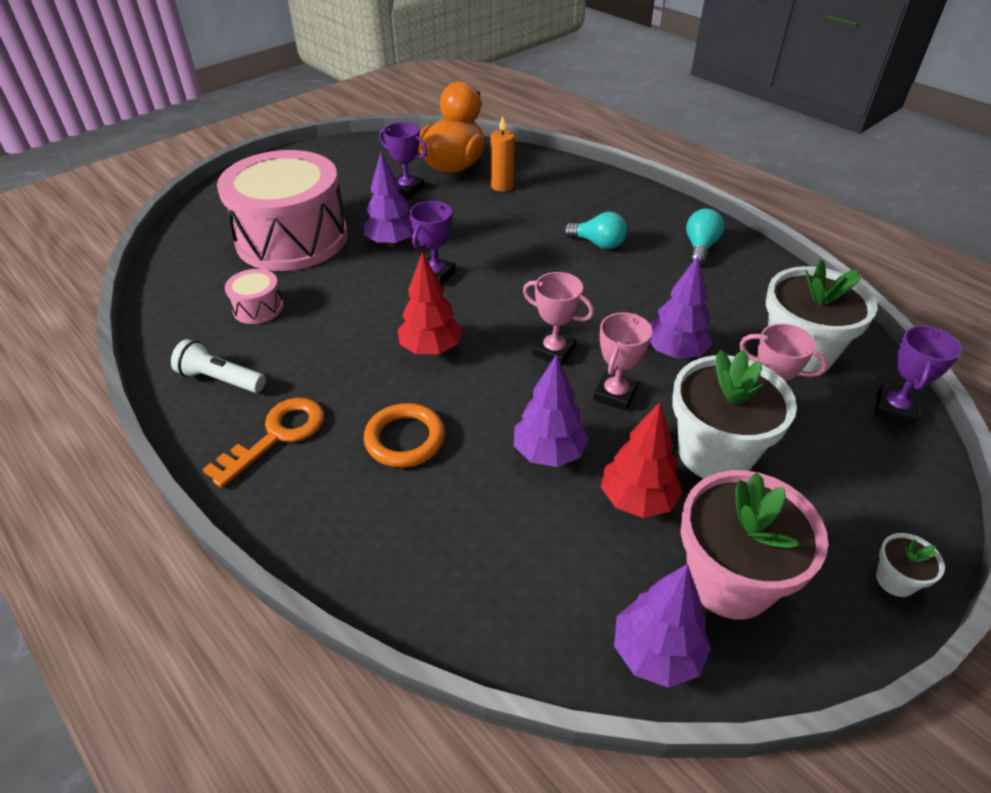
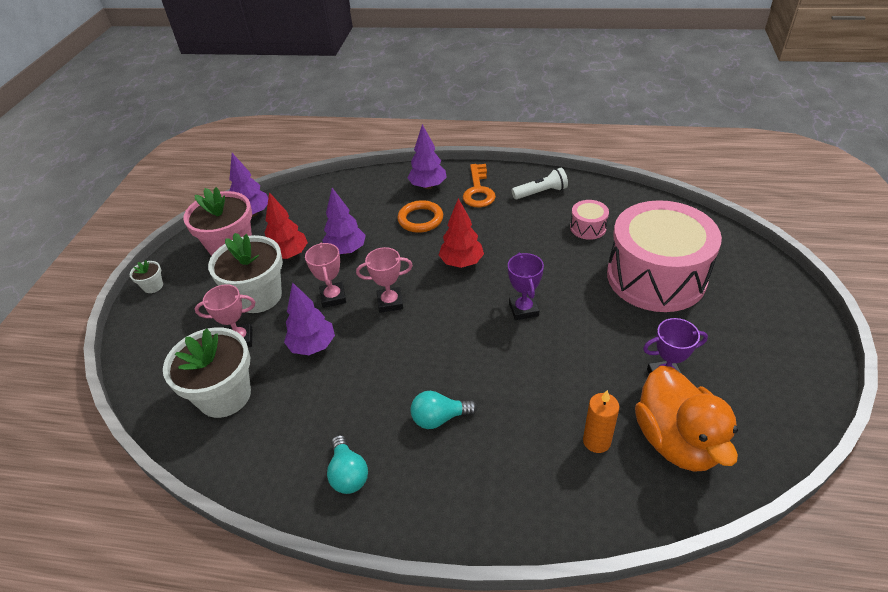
camera: 145 degrees right, 0 degrees up
(392, 243) = (589, 316): purple tree -> purple tree (428, 186)
(894, 408) = (150, 387): purple trophy -> none

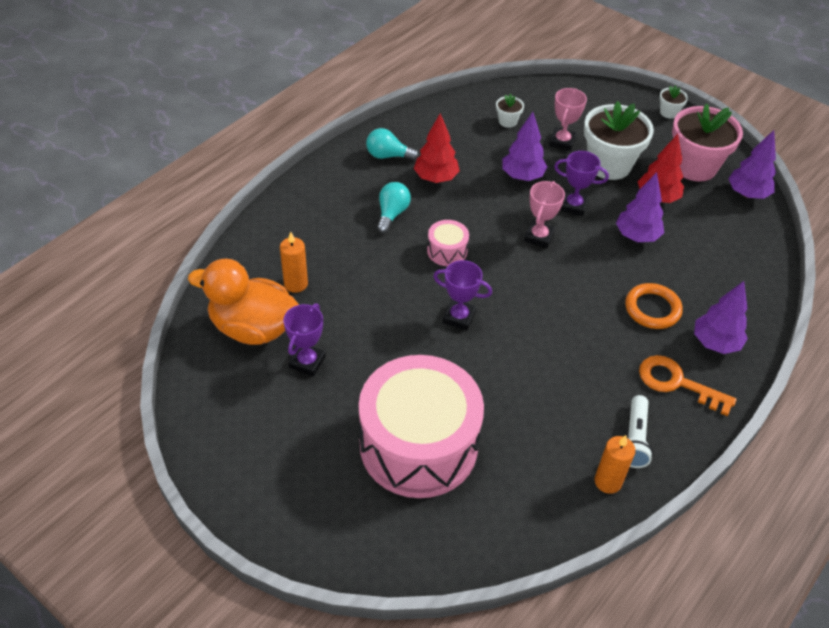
camera: 115 degrees right, 5 degrees up
(224, 395) = (507, 121): white flower pot -> white flower pot, size x0.44
(333, 297) = (573, 206): pink trophy -> purple trophy
(461, 262) = (557, 307): red tree -> red tree (436, 178)
(583, 192) = (608, 481): none -> orange candle
(588, 228) = (537, 441): pink drum -> pink drum (447, 251)

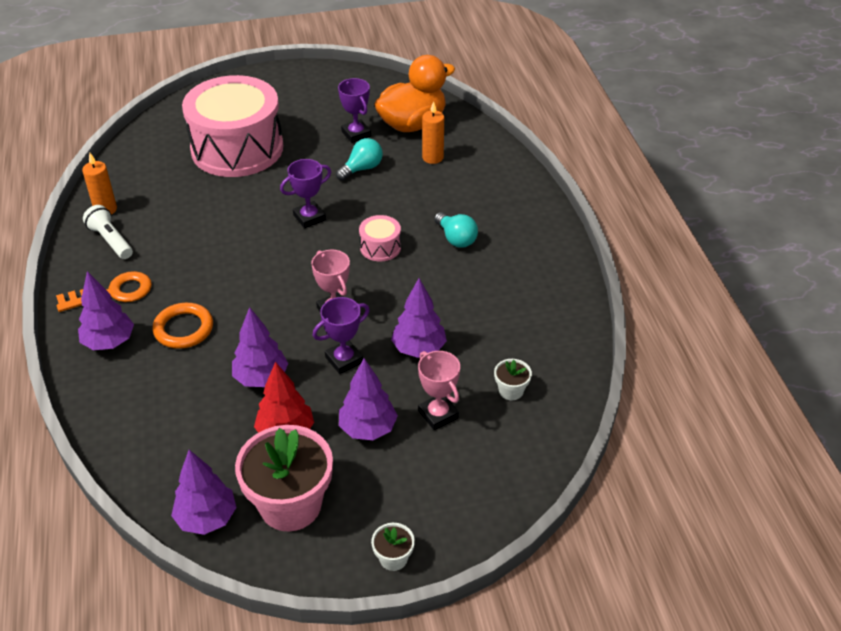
camera: 130 degrees right, 5 degrees down
(388, 156) = (536, 274): turquoise light bulb -> turquoise light bulb (362, 169)
(436, 178) = (474, 288): red tree -> none
(609, 165) = (368, 429): white flower pot -> purple tree

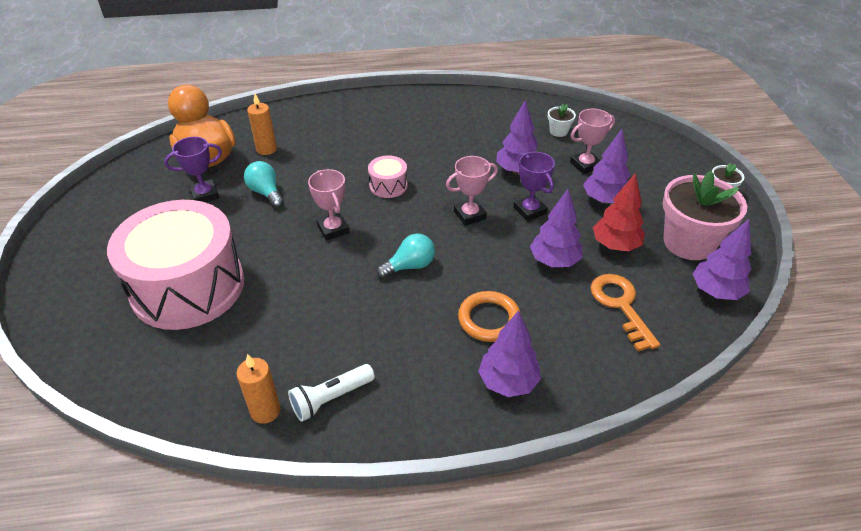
camera: 85 degrees left, 0 degrees up
(113, 293) = (428, 386): orange key -> orange key (621, 305)
(309, 217) = (333, 229): purple trophy -> pink trophy
(456, 239) = (386, 144): turquoise light bulb -> turquoise light bulb (410, 266)

